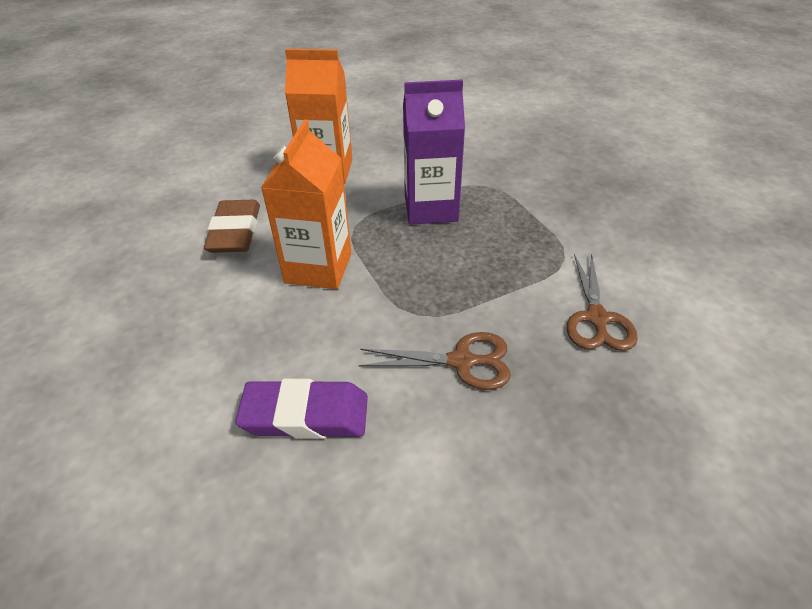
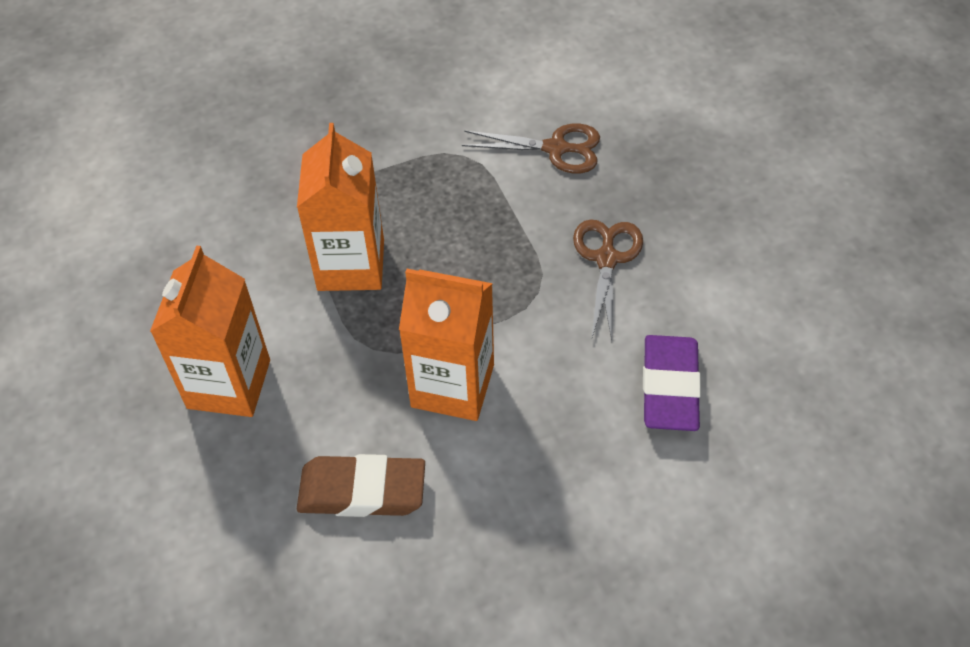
camera: 85 degrees left, 10 degrees up
(431, 208) = (351, 265): purple carton -> orange carton

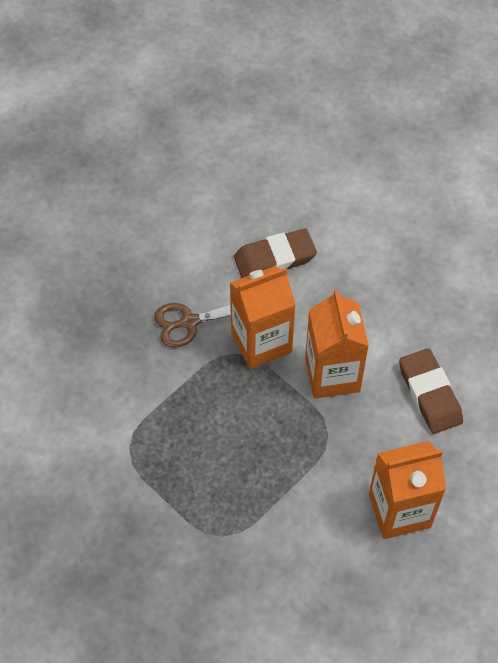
camera: 115 degrees left, 5 degrees up
(351, 265) = (266, 479): orange carton -> orange carton (261, 342)
(556, 148) = (98, 387): brown scissors -> none
(669, 387) = (275, 258): purple eraser -> brown eraser

